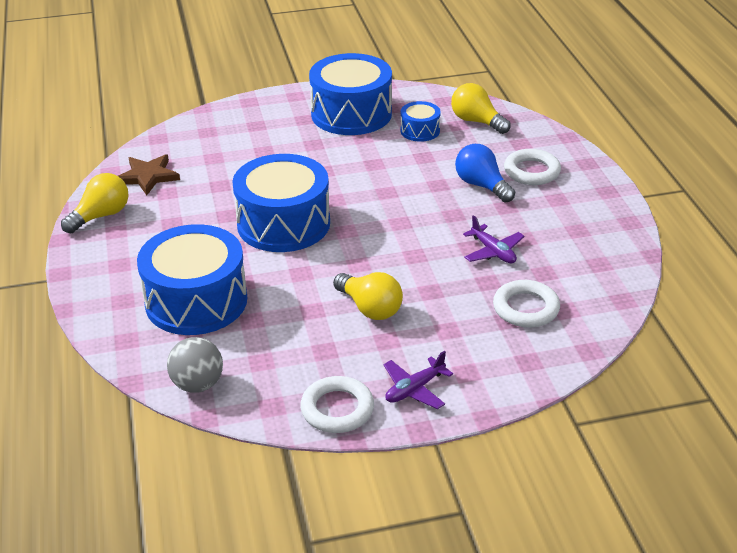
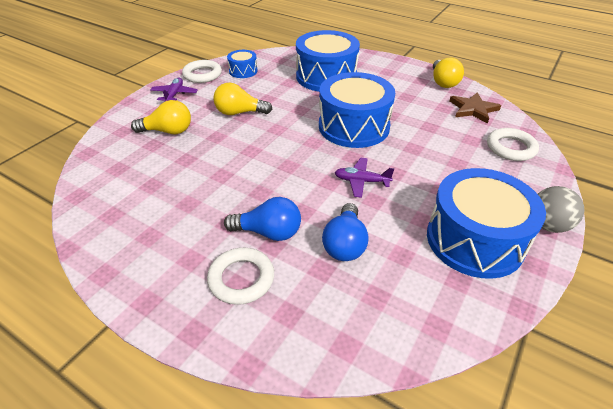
camera: 135 degrees right, 5 degrees up
(198, 384) = (272, 57): grey ball -> grey ball (547, 225)
(420, 131) = (394, 261): blue drum -> blue drum (243, 71)
(437, 153) = (345, 244): none -> blue light bulb
(477, 121) = (365, 316): yellow light bulb -> yellow light bulb (168, 131)
(493, 251) = (202, 180): purple plane -> purple plane (361, 181)
(526, 308) = (146, 156): white ring -> white ring (511, 148)

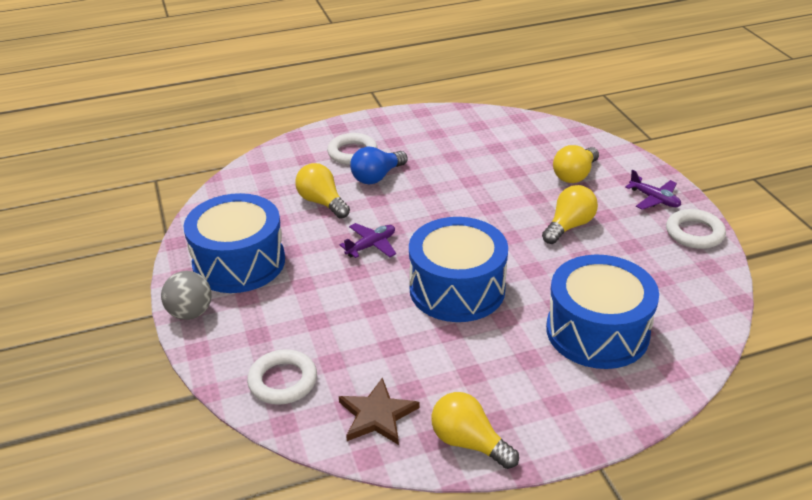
camera: 130 degrees right, 5 degrees down
(243, 71) = (678, 267): blue drum -> none
(345, 244) = (322, 202): blue light bulb -> yellow light bulb

